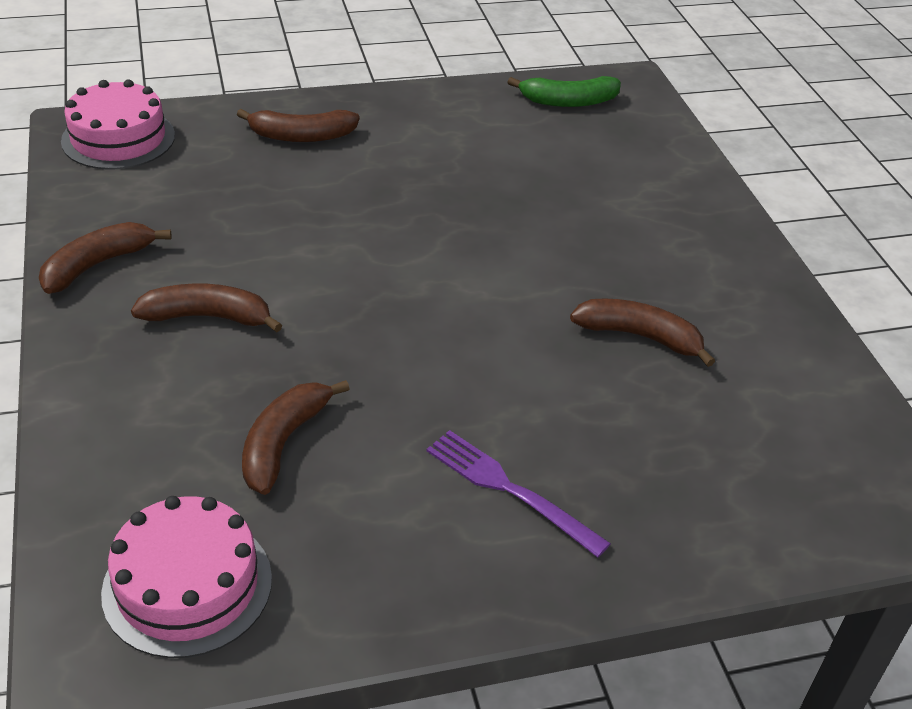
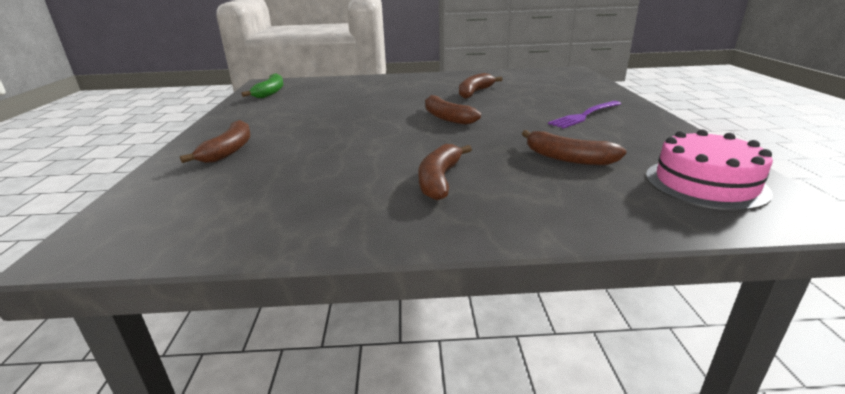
camera: 75 degrees left, 15 degrees down
(97, 265) = (351, 226): brown banana -> brown banana (446, 117)
(118, 138) = (136, 223): pink cake -> none

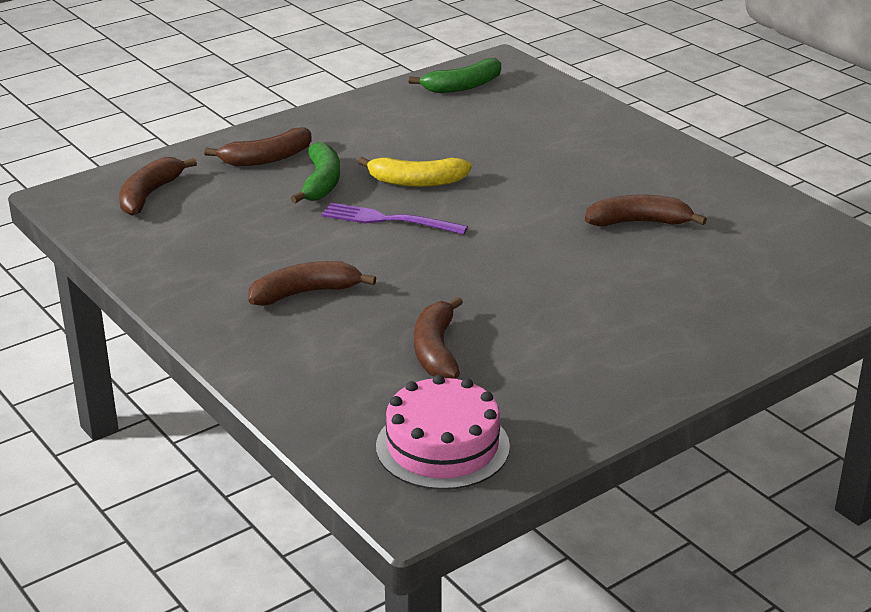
camera: 55 degrees right, 5 degrees up
(297, 142) = (321, 183): none -> green banana
(349, 121) = (416, 182): none -> yellow banana
(446, 117) = (498, 237): brown banana -> brown banana (149, 195)
(584, 115) = (620, 332): purple fork -> purple fork (388, 220)

